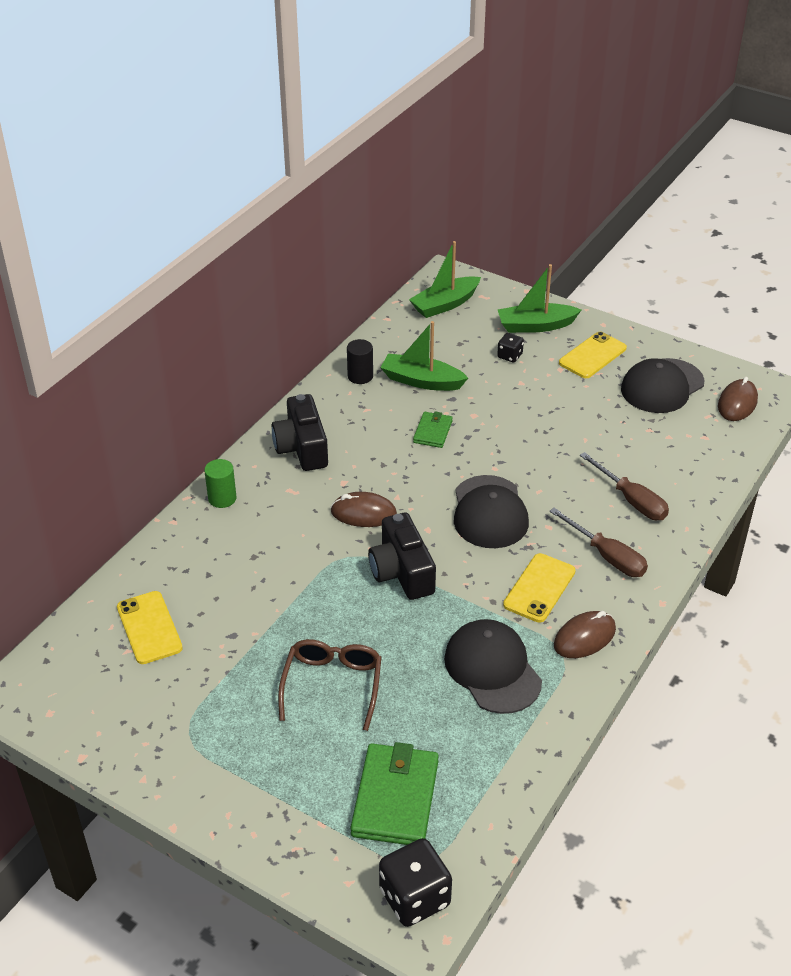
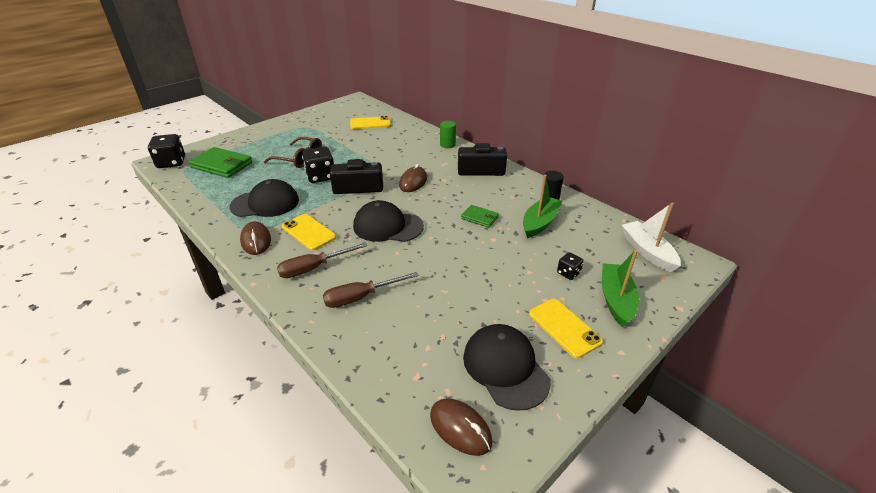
camera: 105 degrees right, 5 degrees down
(386, 630) = (320, 177): none -> black dice
(445, 304) = (647, 252): green boat -> white boat

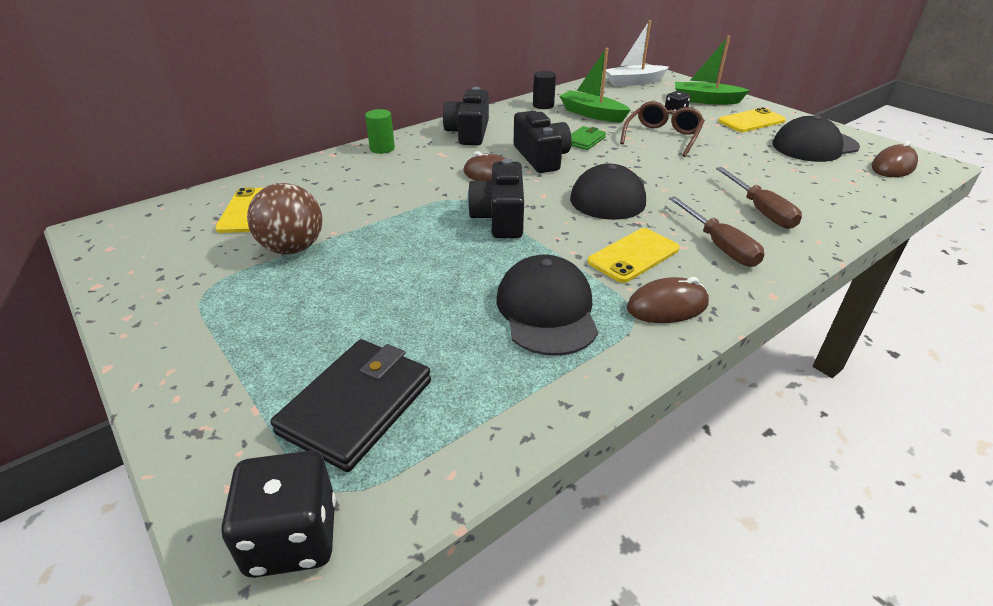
camera: 85 degrees left, 0 degrees up
(222, 165) = (357, 406): green wallet -> black wallet
(299, 159) = (371, 285): brown glasses -> brown glasses (662, 137)
(320, 177) = (456, 255): black dice -> none
(334, 138) = (293, 248): none -> brown ball
(444, 199) = (541, 157): none -> black camera

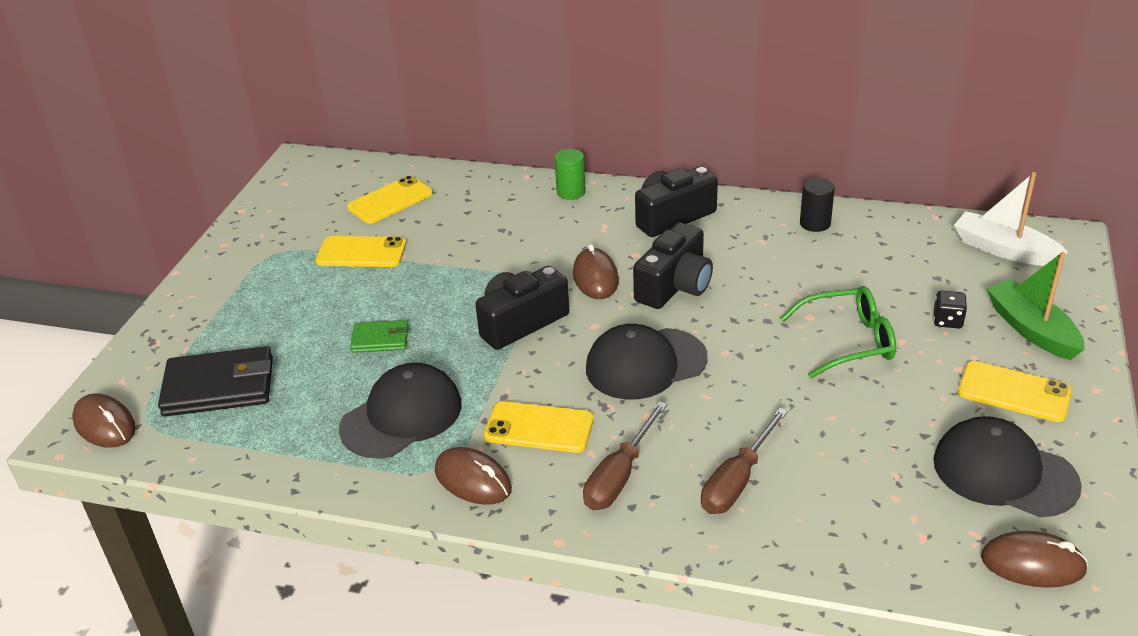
camera: 55 degrees right, 0 degrees up
(292, 537) = (105, 425): black dice -> brown mouse
(293, 248) = (361, 252): brown ball -> yellow phone
(584, 140) = (757, 293): green wallet -> green wallet (380, 339)
(592, 114) = (841, 266): green boat -> none
(662, 137) = (848, 341): brown glasses -> green glasses

